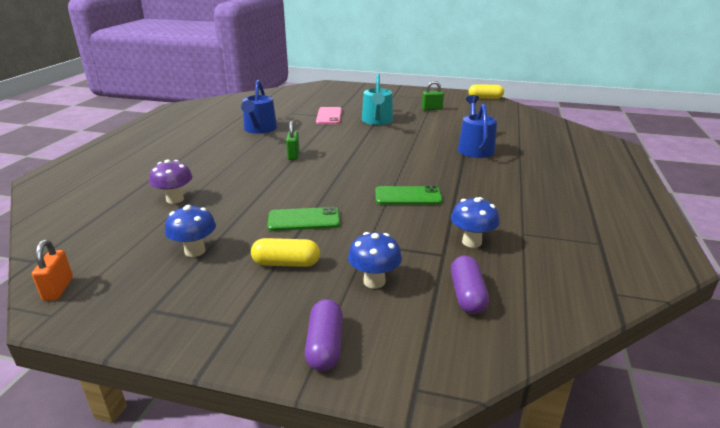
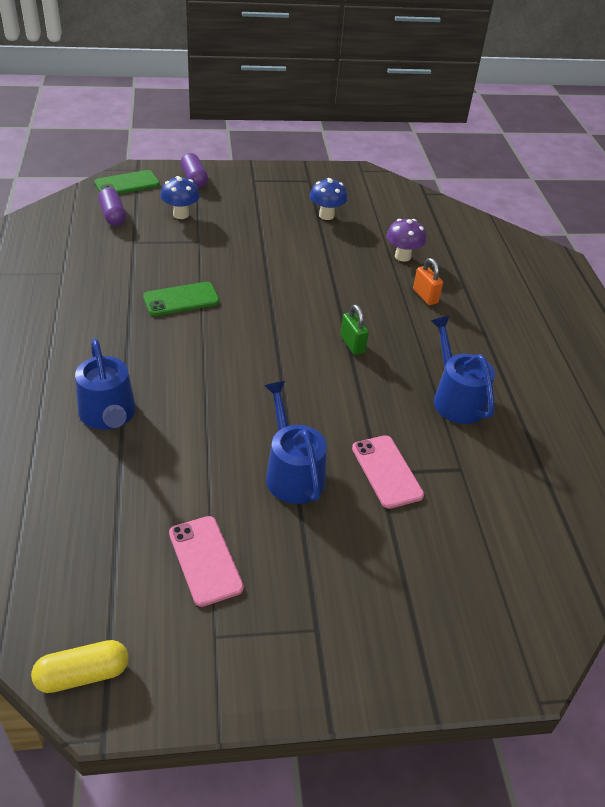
camera: 155 degrees right, 15 degrees up
(58, 289) = (380, 182): orange padlock -> orange padlock (425, 296)
(286, 263) = (251, 217): yellow capsule -> none
(304, 220) = (267, 254): green phone -> green phone (127, 184)
(377, 121) = (292, 473): turquoise watering can -> blue watering can
(432, 109) = (205, 560): green padlock -> pink phone
(471, 242) = (110, 256): blue mushroom -> none

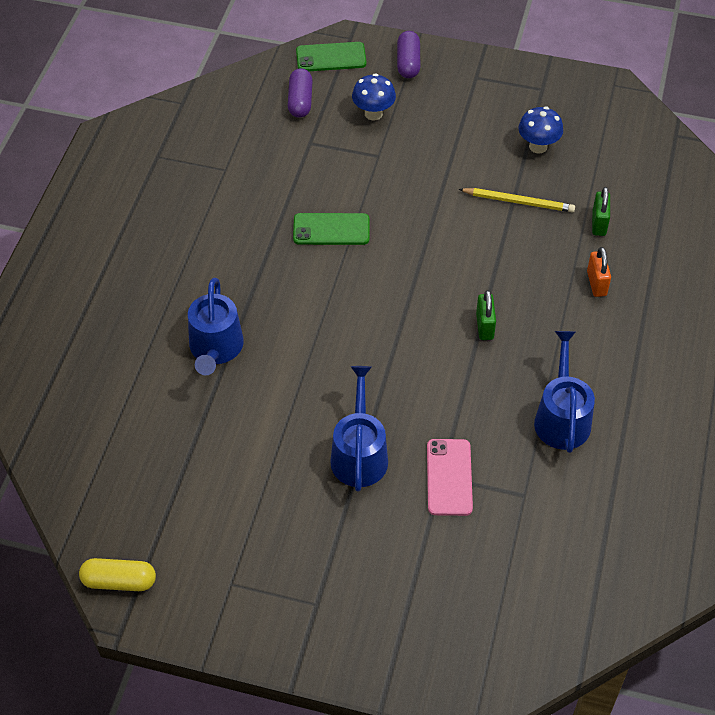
camera: 25 degrees right, 10 degrees up
(205, 560) = (248, 515): pink phone -> none
(331, 253) = (518, 202): none -> yellow pencil
(402, 256) = (599, 223): purple mushroom -> green padlock

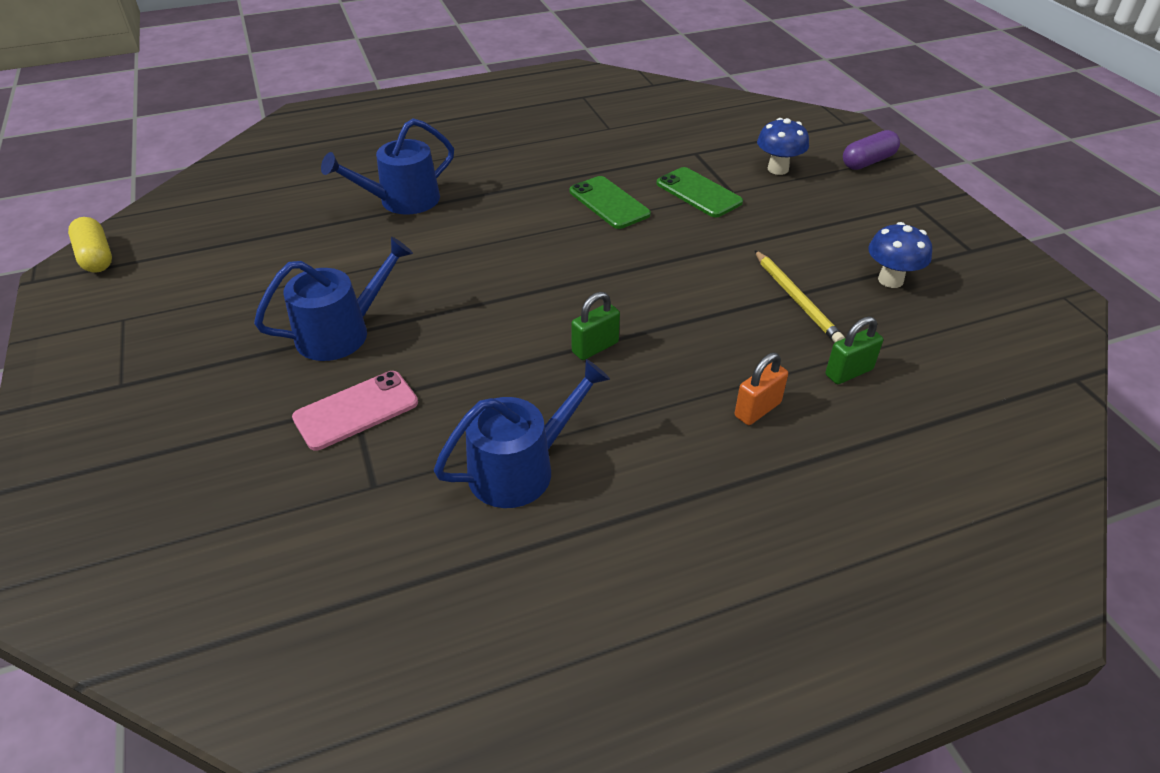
camera: 55 degrees right, 10 degrees down
(300, 101) = (735, 130): purple capsule -> none
(331, 57) = (807, 124): green phone -> green phone (698, 193)

